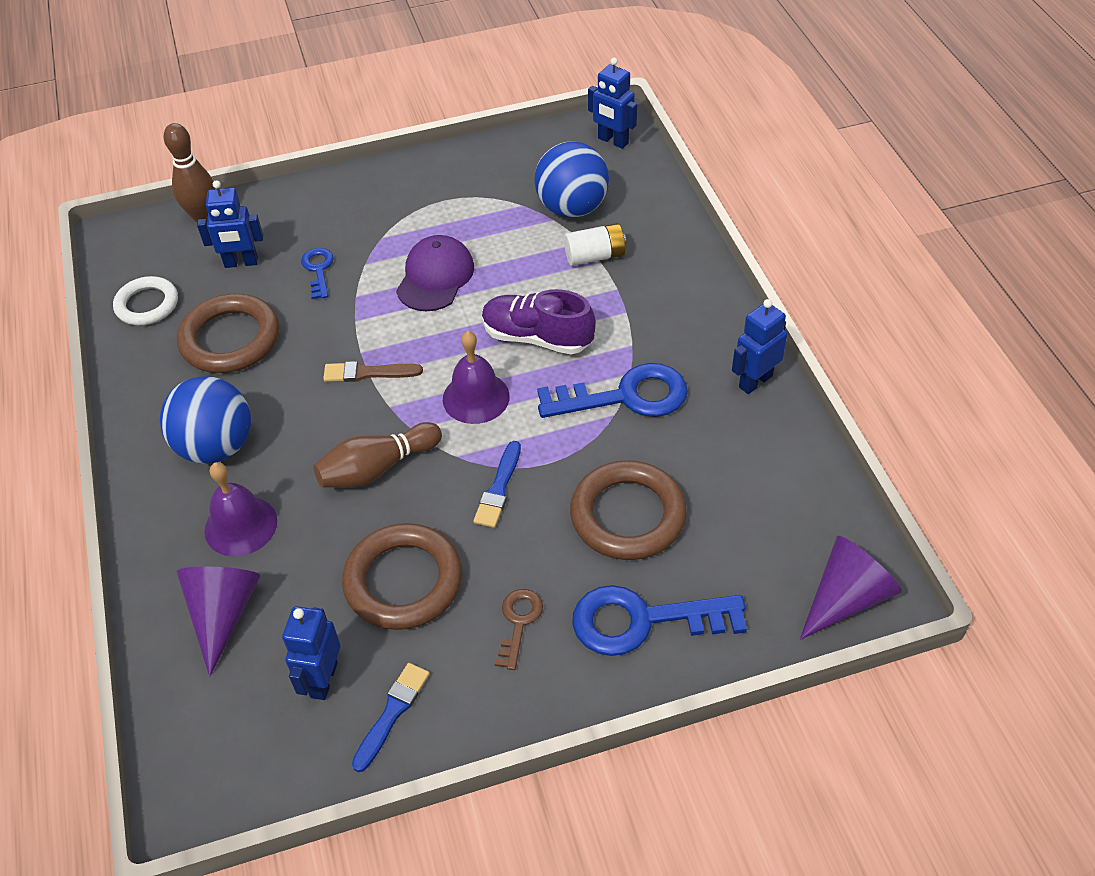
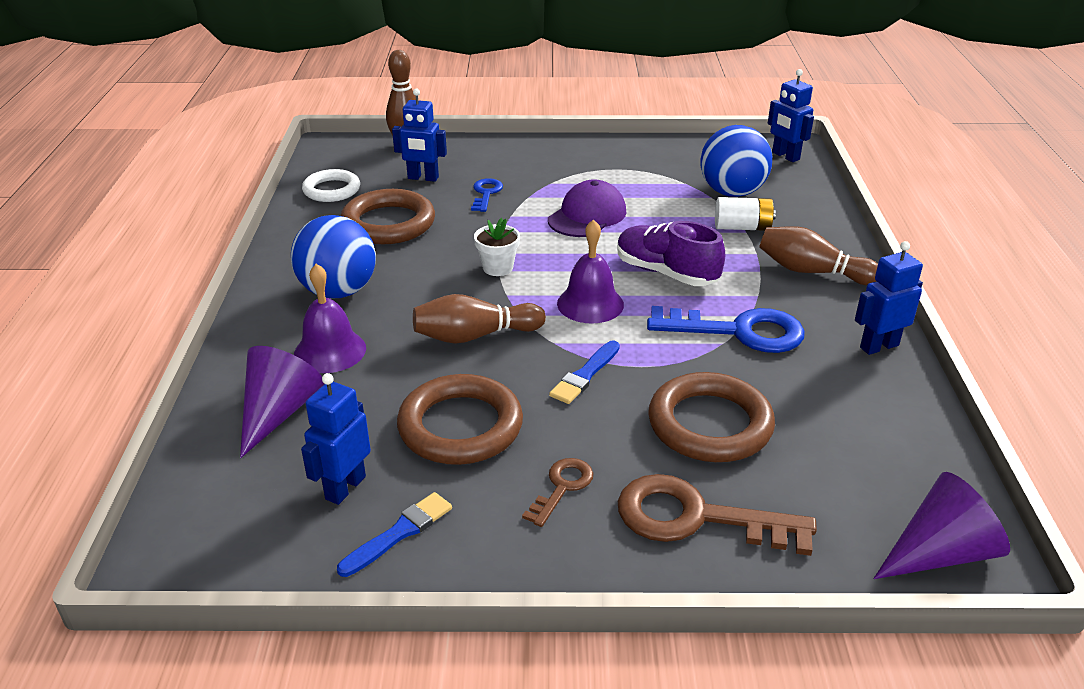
camera: 15 degrees right, 15 degrees down
(368, 373) = (498, 268): brown brush -> white flower pot
(643, 621) = (696, 518): blue key -> brown key
(675, 301) = (812, 271): none -> brown bowling pin

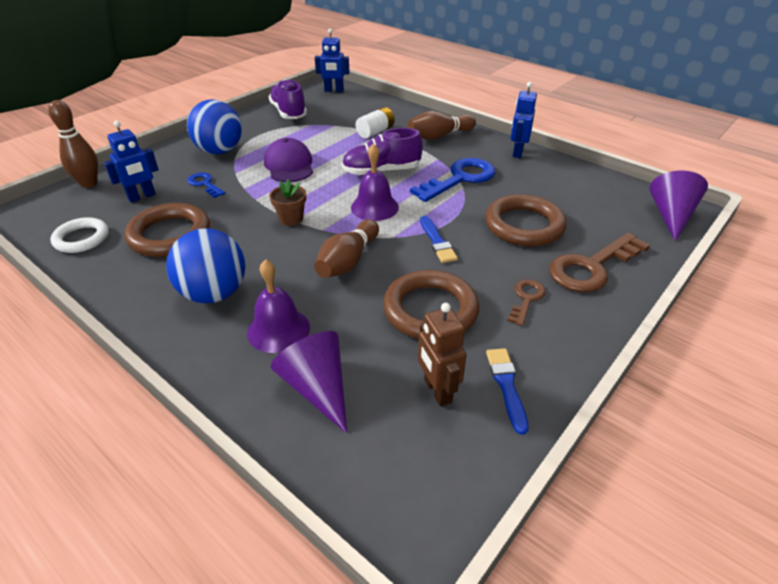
camera: 50 degrees left, 5 degrees up
(345, 487) = (437, 391): blue robot -> brown robot
(498, 268) = (291, 219): white flower pot -> brown flower pot
(562, 487) = (526, 299): brown key -> brown key turned 45 degrees clockwise
(687, 159) = (289, 112): none -> purple shoe
(732, 192) = (341, 118): blue ball -> blue ball (220, 151)

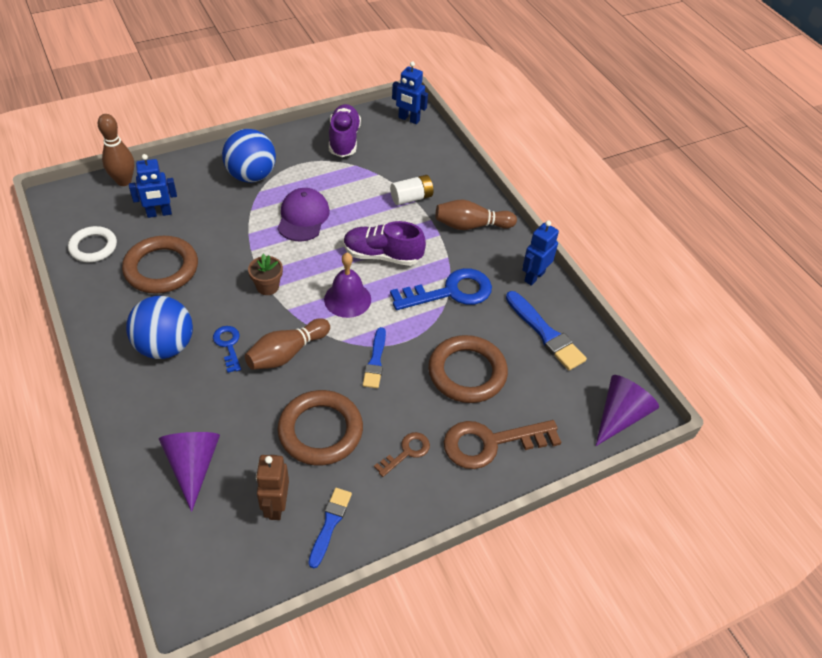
camera: 20 degrees right, 10 degrees up
(205, 184) = (217, 216): blue key -> blue key (228, 345)
(278, 329) = (194, 401): purple bell -> none
(561, 183) = (545, 333): none -> blue brush

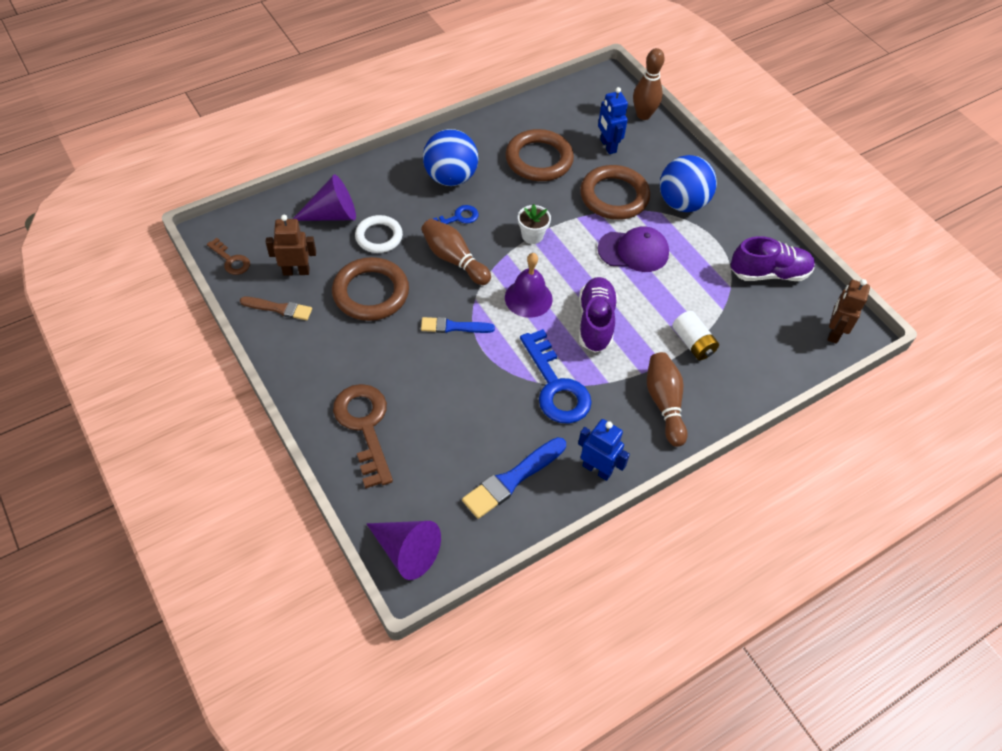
camera: 85 degrees right, 5 degrees up
(93, 247) = (554, 112): white ring -> white ring (379, 237)
(267, 287) = (532, 235): brown flower pot -> white flower pot
(330, 524) = (279, 308): blue brush -> brown brush
(406, 452) = (351, 358): brown key -> brown key (231, 260)
(408, 119) = (833, 332): blue robot -> brown robot
(467, 372) = (449, 404): brown ring -> brown ring (614, 196)

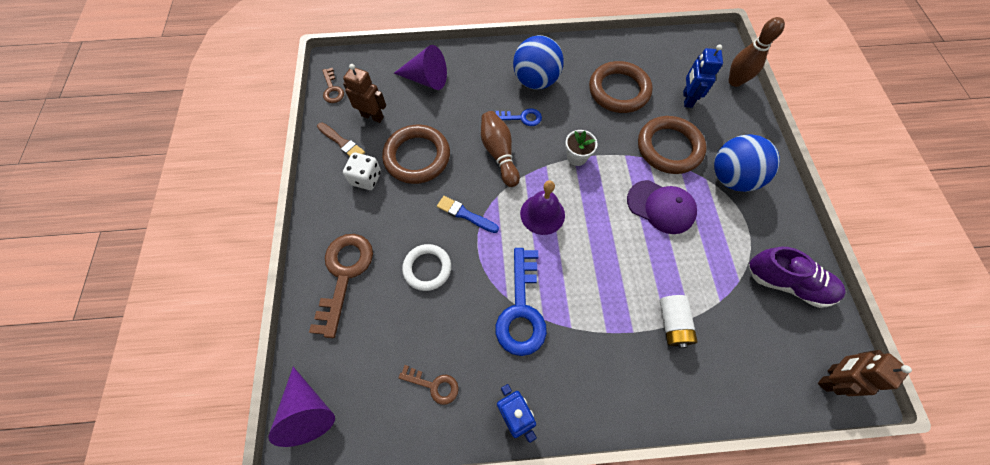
camera: 30 degrees right, 10 degrees up
(329, 332) = (366, 178): none -> white dice
(379, 237) = (451, 111): white ring -> white ring (427, 268)
(512, 479) = (434, 385): blue brush -> brown key
(595, 322) = (590, 262): purple shoe -> none
(664, 403) = (613, 375): brown bowling pin -> none

